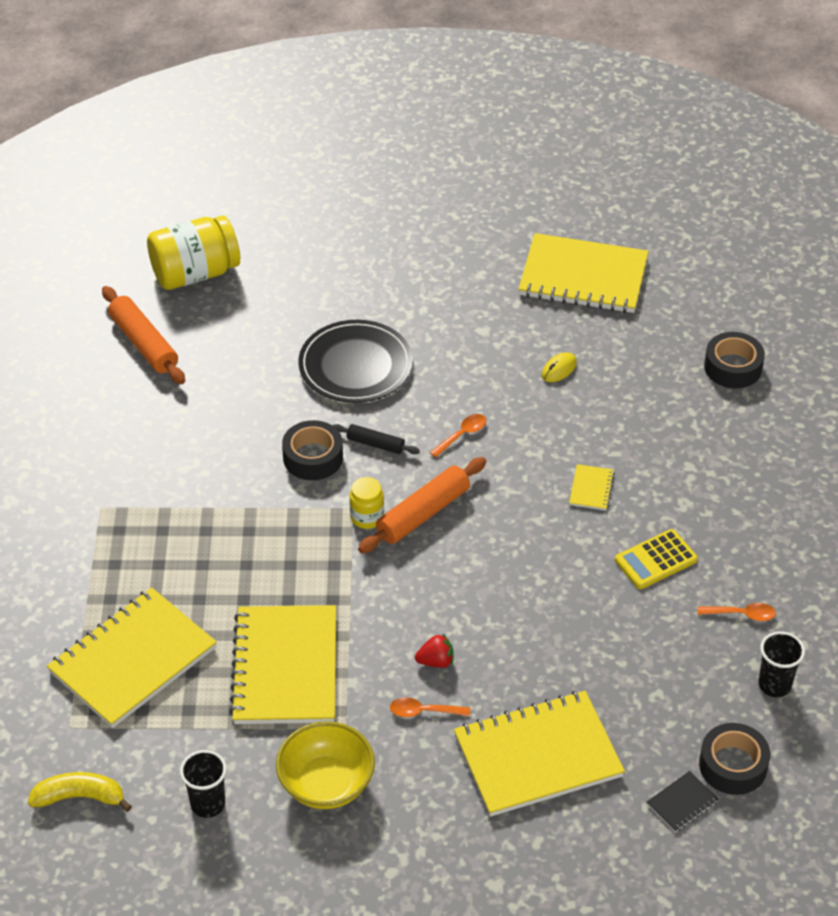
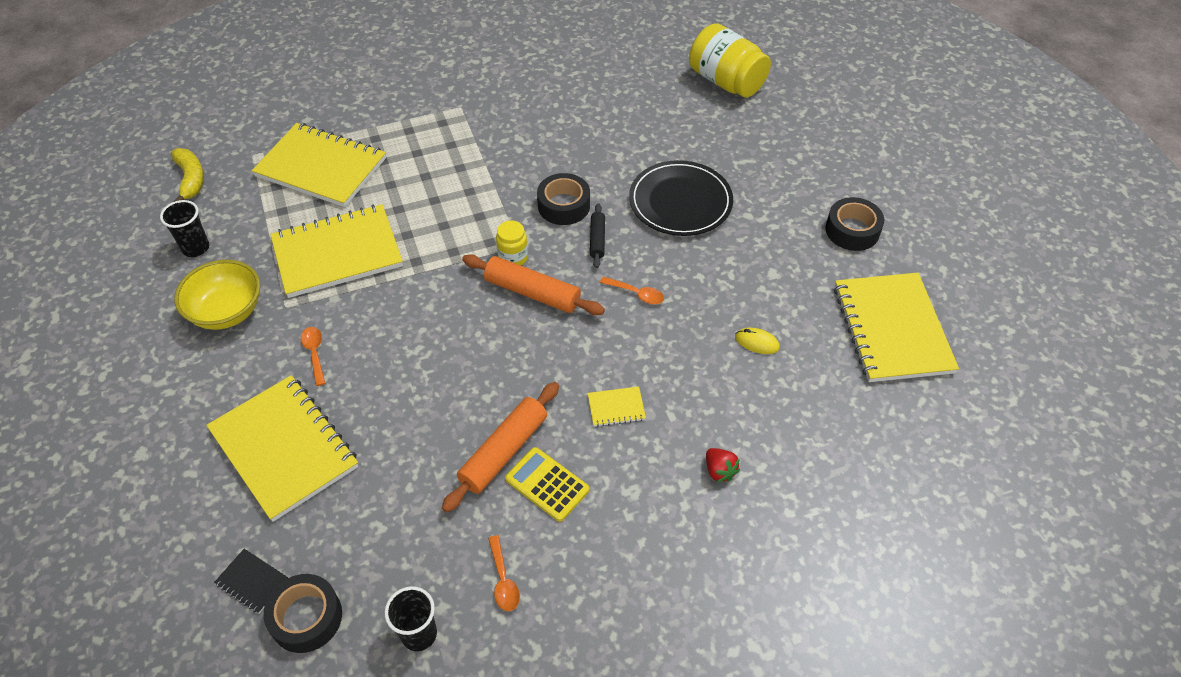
camera: 70 degrees right, 5 degrees up
(143, 343) = (635, 78): orange rolling pin -> orange rolling pin (503, 451)
(436, 661) = (371, 347): red strawberry -> red strawberry (719, 471)
(733, 367) = (845, 490): black tape -> black tape (852, 230)

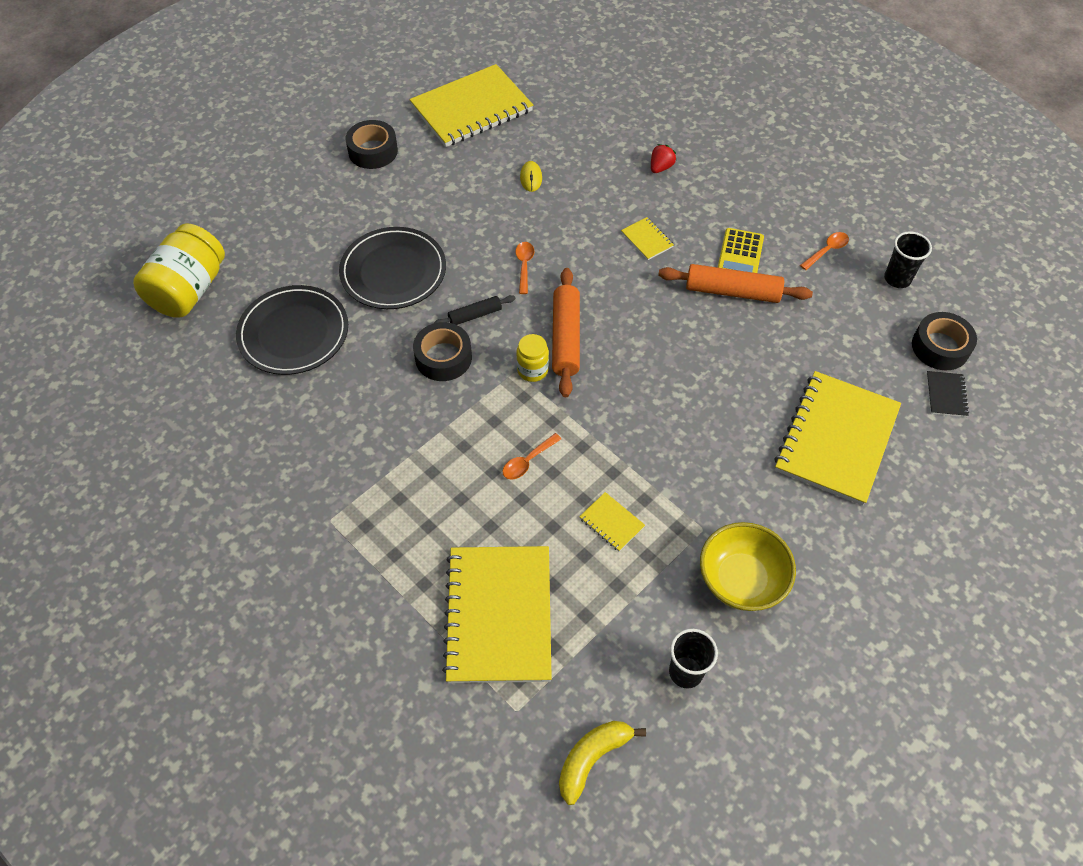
camera: 115 degrees left, 5 degrees up
(314, 353) = (735, 472): orange spoon -> orange spoon (528, 461)
(337, 253) = (611, 523): yellow notebook -> yellow notebook, size x0.41
(645, 127) = (293, 333): none -> black plate

